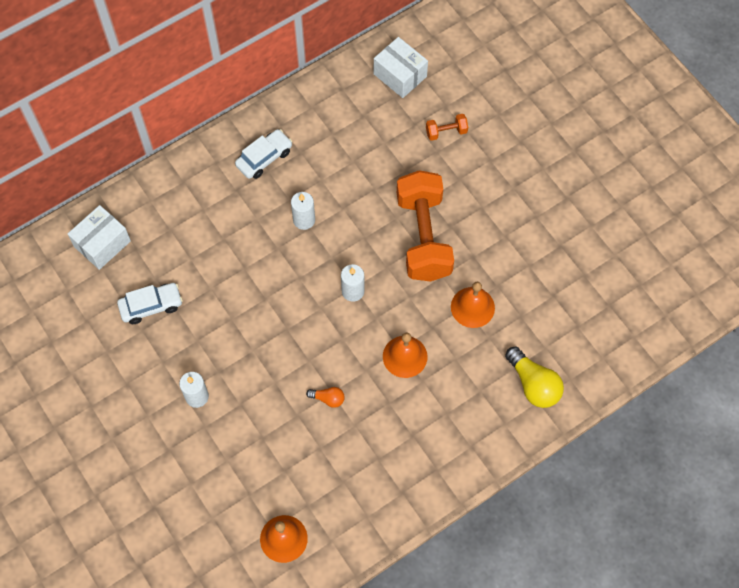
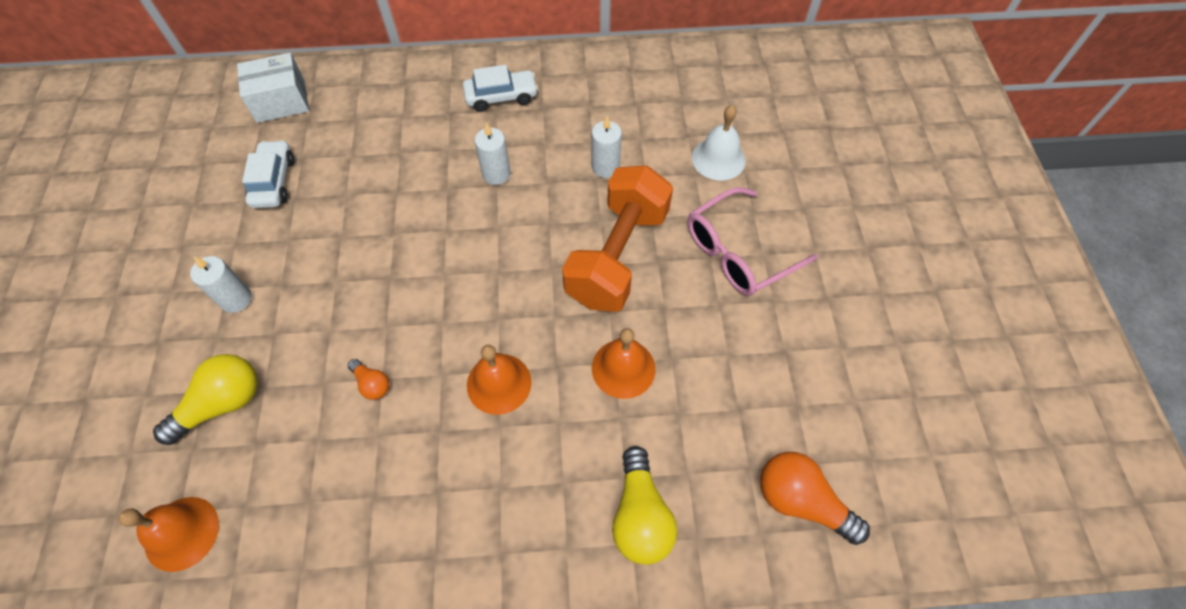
camera: 30 degrees right, 5 degrees down
(151, 306) = (273, 181): white car -> white car turned 105 degrees counterclockwise
(245, 461) = (222, 404): none -> yellow light bulb
(353, 291) = (493, 275): white candle -> white candle (605, 167)
(400, 75) = (702, 83): white box -> none
(446, 132) = (718, 159): orange dumbbell -> white bell
(497, 194) = (738, 252): none -> pink glasses
(614, 328) = (801, 501): none -> orange light bulb

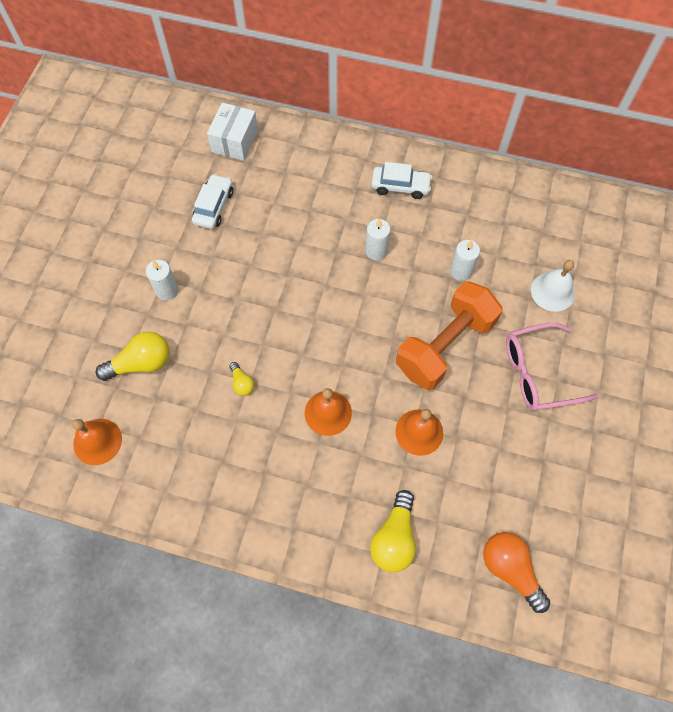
camera: 20 degrees right, 5 degrees up
(281, 101) = (235, 141): white box -> white box turned 75 degrees counterclockwise
(372, 384) = (242, 383): orange light bulb -> yellow light bulb

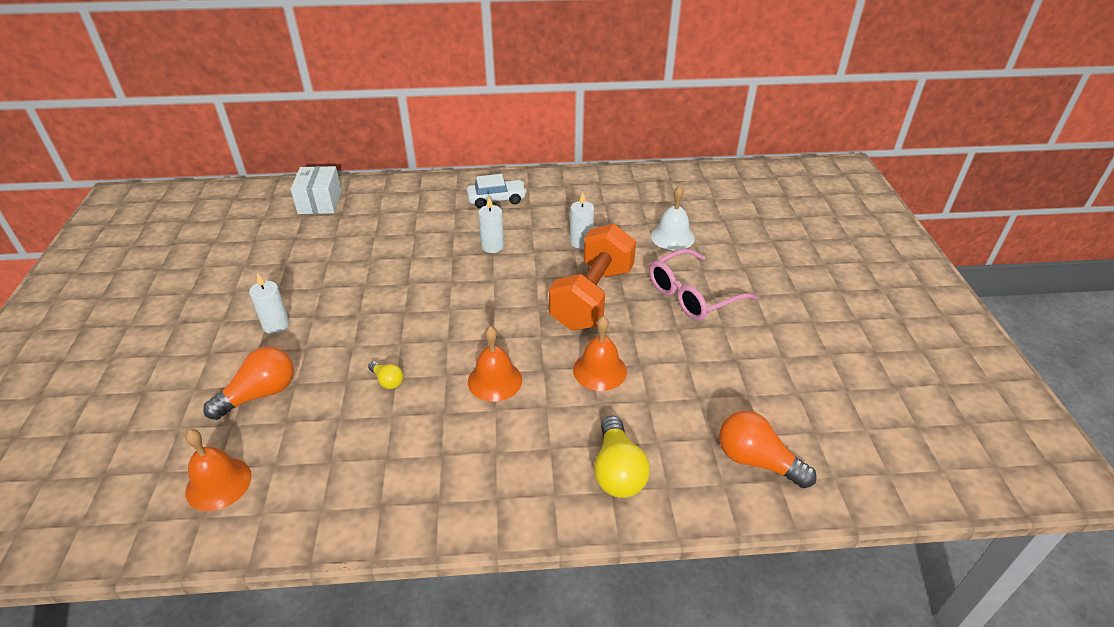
camera: 20 degrees left, 25 degrees down
(141, 363) = (260, 394): yellow light bulb -> orange light bulb
(214, 207) = (311, 251): white car -> none

